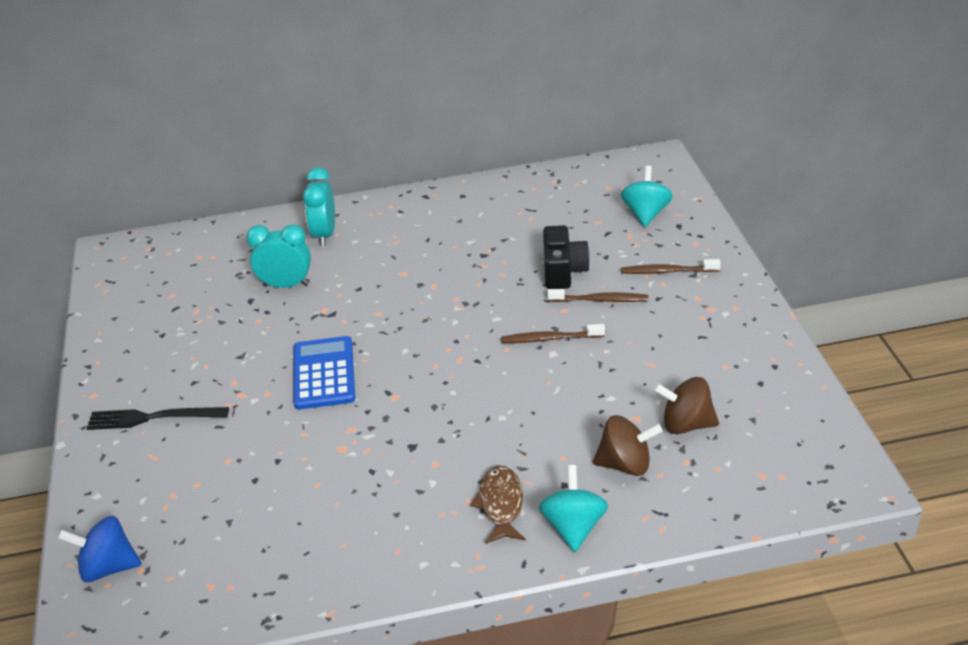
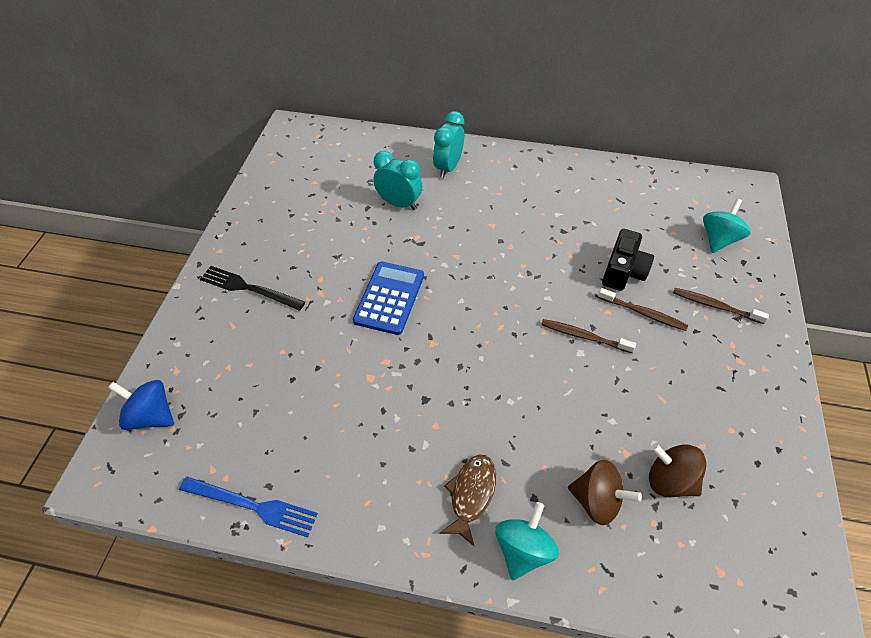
camera: 20 degrees right, 15 degrees up
(275, 598) = (252, 506): none -> blue fork

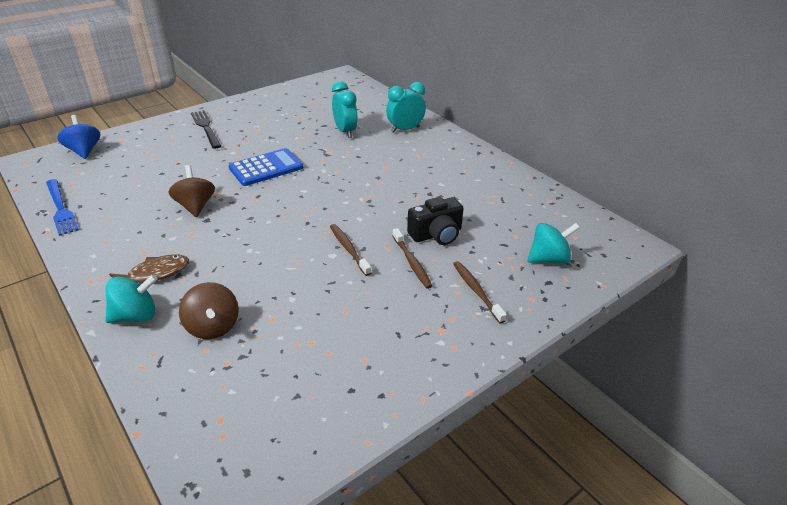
camera: 40 degrees right, 15 degrees down
(669, 480) = (273, 351): brown spinning top -> brown spinning top (195, 206)

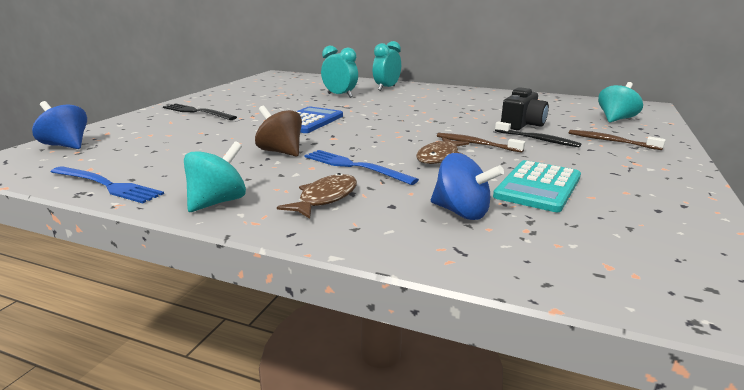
camera: 30 degrees left, 15 degrees down
(136, 316) = (364, 229): turquoise spinning top -> turquoise spinning top (217, 202)
(213, 326) = (461, 212): brown spinning top -> blue spinning top
(219, 244) = (355, 166): none -> blue fork
(294, 255) = (439, 157): none -> brown fish
(308, 323) = (538, 187): none -> turquoise calculator
(411, 262) = (537, 139): brown toothbrush -> black toothbrush

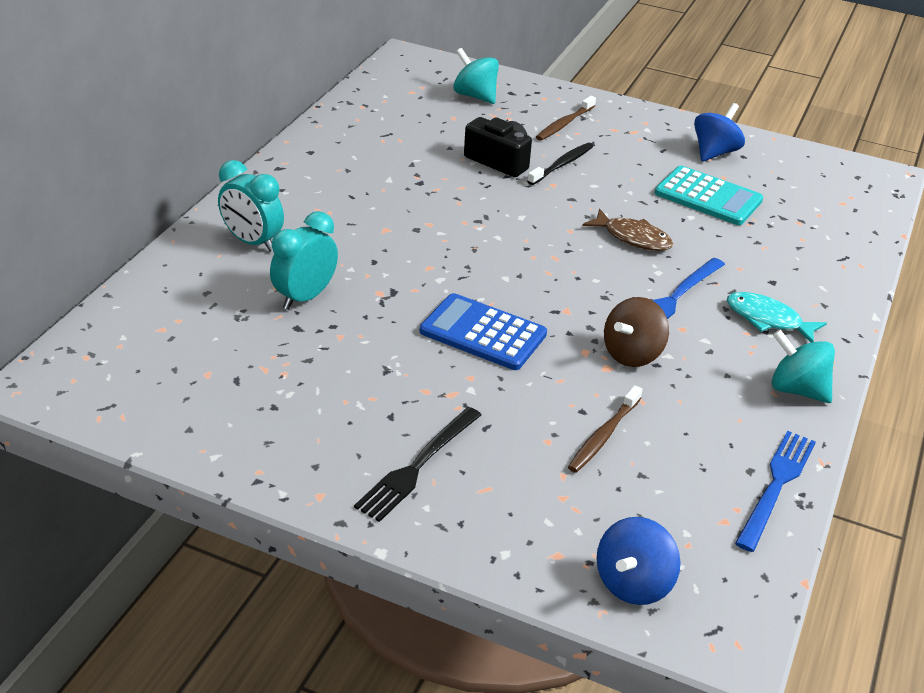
camera: 90 degrees left, 15 degrees up
(325, 198) = (768, 319): brown fish -> turquoise fish
(461, 212) = (776, 246): blue spinning top -> blue spinning top (714, 152)
(476, 144) = (583, 206): brown toothbrush -> brown toothbrush (604, 435)

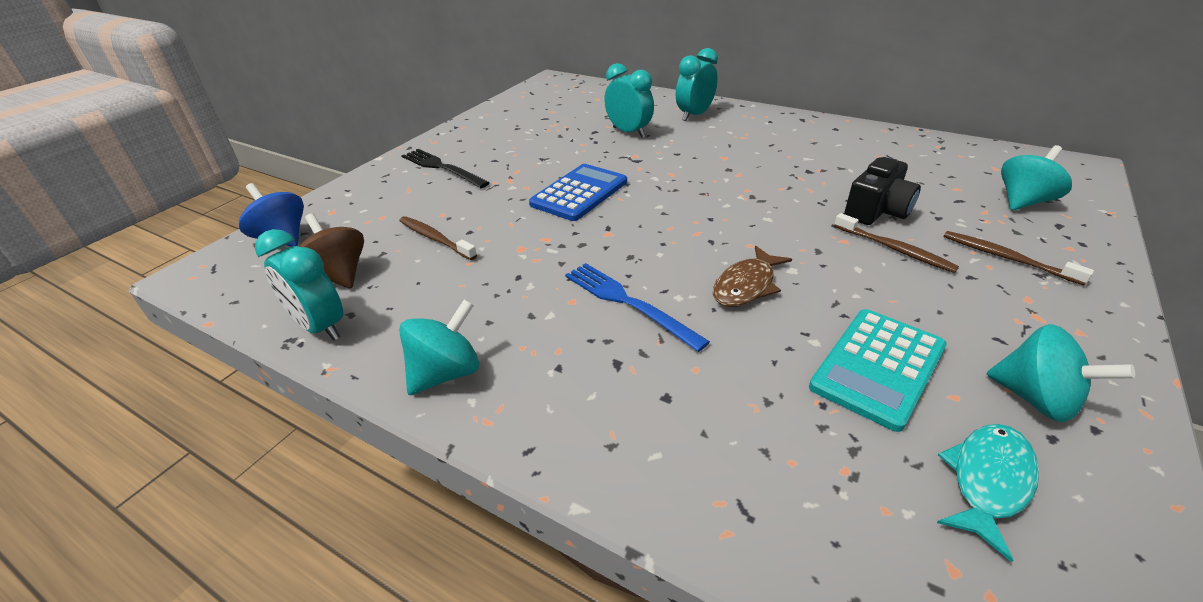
camera: 100 degrees right, 0 degrees up
(562, 165) = (894, 249): black toothbrush -> brown toothbrush
(632, 354) = (536, 263): brown spinning top -> brown spinning top (339, 275)
(714, 152) = (1036, 399): blue spinning top -> turquoise spinning top
(768, 319) = (581, 374): turquoise fish -> turquoise fish (988, 481)
(776, 486) = (320, 327): blue fork -> turquoise clock

